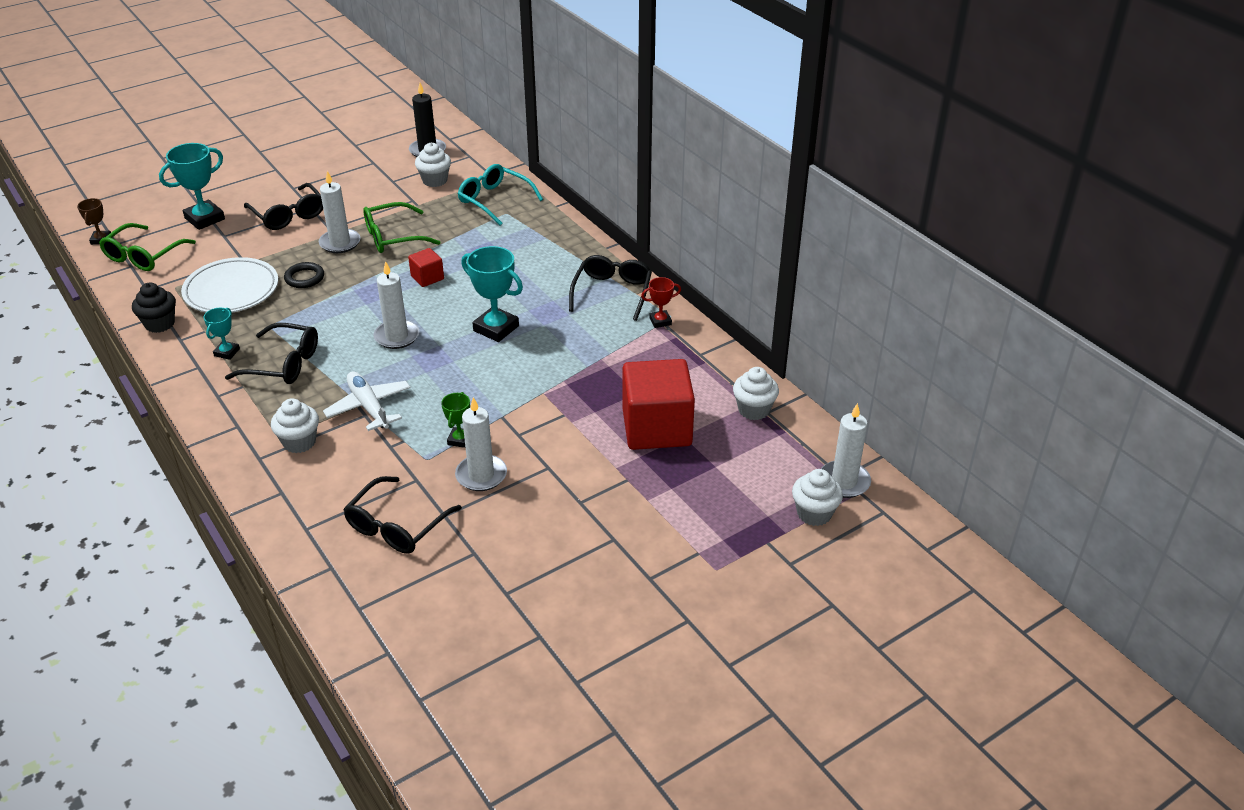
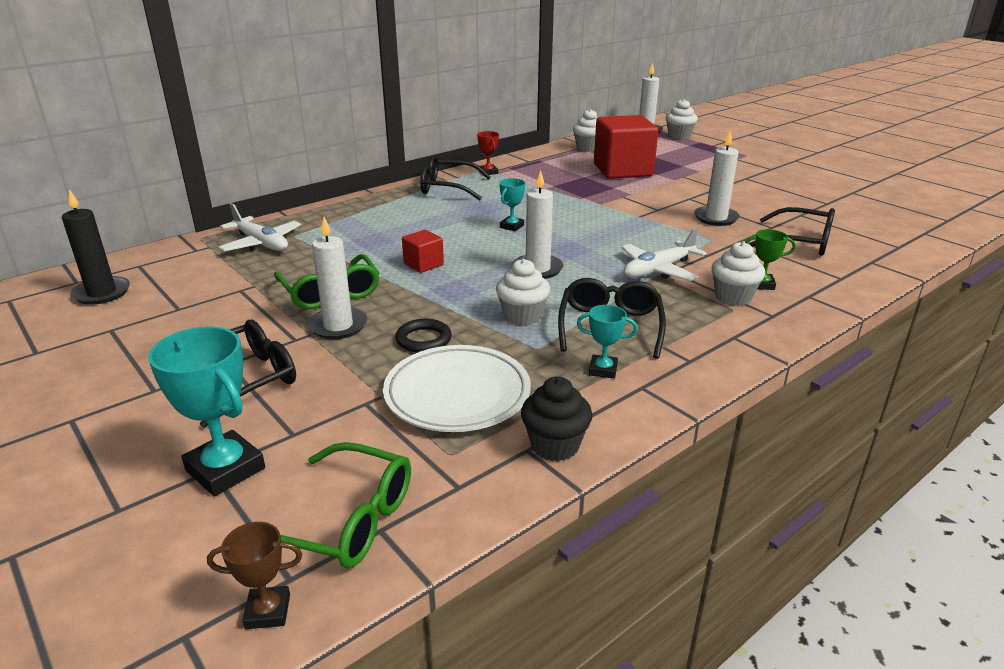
camera: 95 degrees left, 10 degrees down
(435, 180) = (194, 280): white cupcake -> white cupcake (522, 316)
(460, 440) = (678, 228): green trophy -> green trophy (762, 284)
(494, 200) = (261, 243): turquoise glasses -> white plane
(496, 328) = (512, 226): turquoise trophy -> turquoise trophy, size x0.55

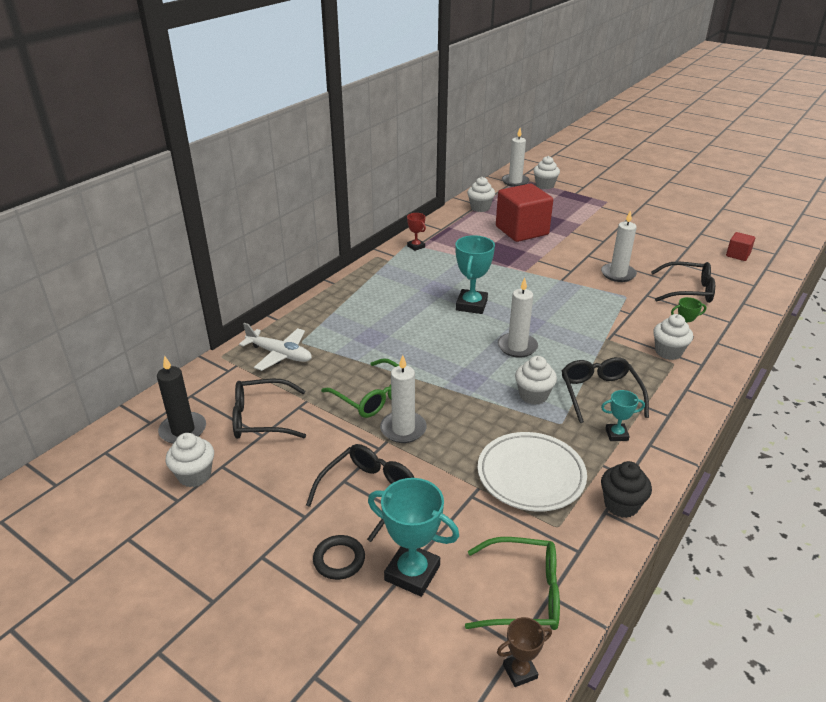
camera: 15 degrees left, 5 degrees up
(74, 333) = (194, 475): none -> white cupcake
(423, 264) = (428, 356): red cube -> red cube (738, 255)
(423, 339) = (476, 430): black ring -> black ring (339, 560)
(447, 188) = (393, 269): black glasses -> black glasses (261, 418)
(512, 226) = (471, 305): turquoise trophy -> turquoise trophy, size x1.83
(658, 270) = (604, 334): white plane -> none

